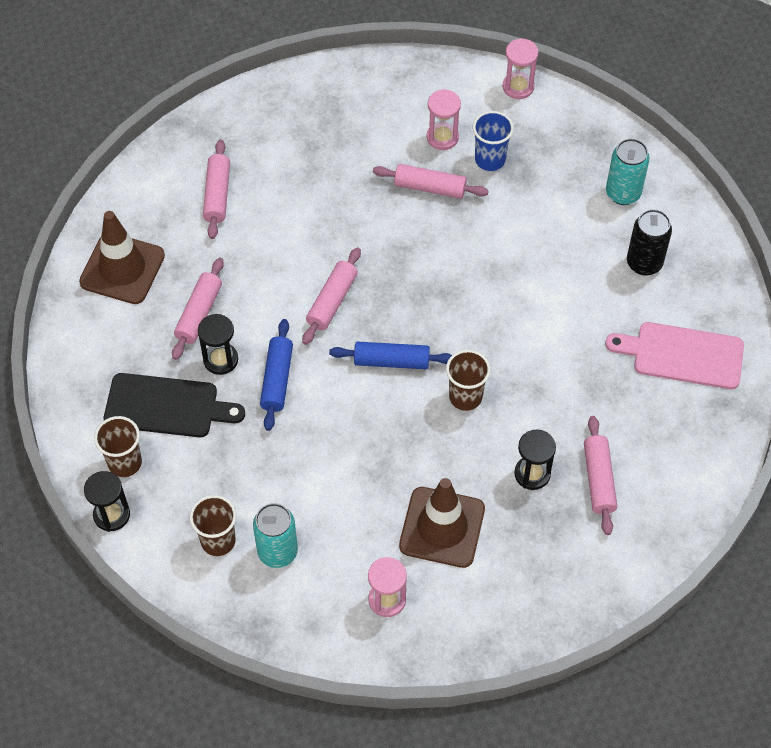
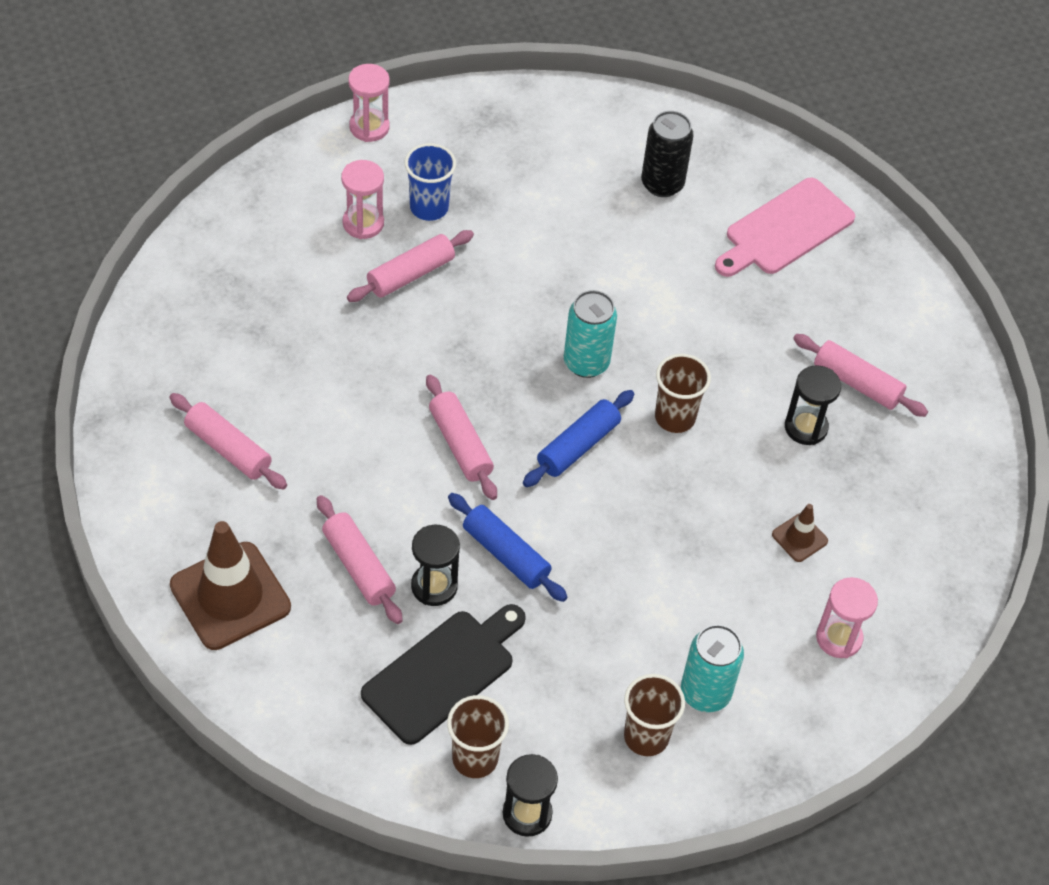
camera: 55 degrees left, 5 degrees down
(442, 527) = (799, 538): brown traffic cone -> brown traffic cone, size x0.47
(623, 193) = (572, 142): turquoise can -> turquoise can (586, 362)

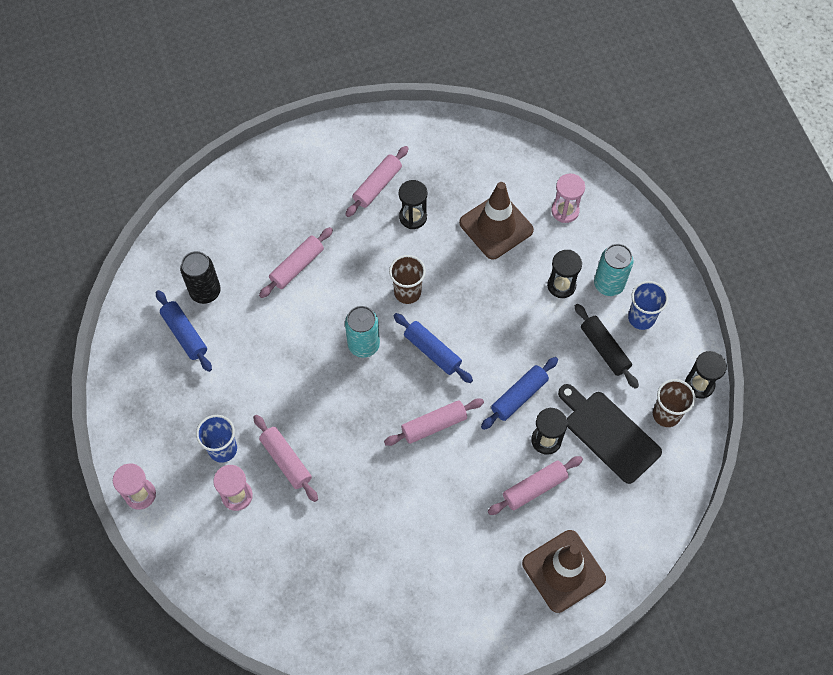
camera: 85 degrees left, 10 degrees up
(228, 449) = (444, 581): pink rolling pin -> pink rolling pin (297, 266)
(588, 677) = (604, 349): none -> black rolling pin
(596, 164) = (185, 334): none -> blue rolling pin
(646, 737) = (641, 318): brown cup -> blue cup
(699, 624) = (561, 285): none -> black hourglass
(785, 230) = (249, 218): pink cutting board -> none
(799, 538) = (496, 226): brown traffic cone -> brown traffic cone, size x2.14

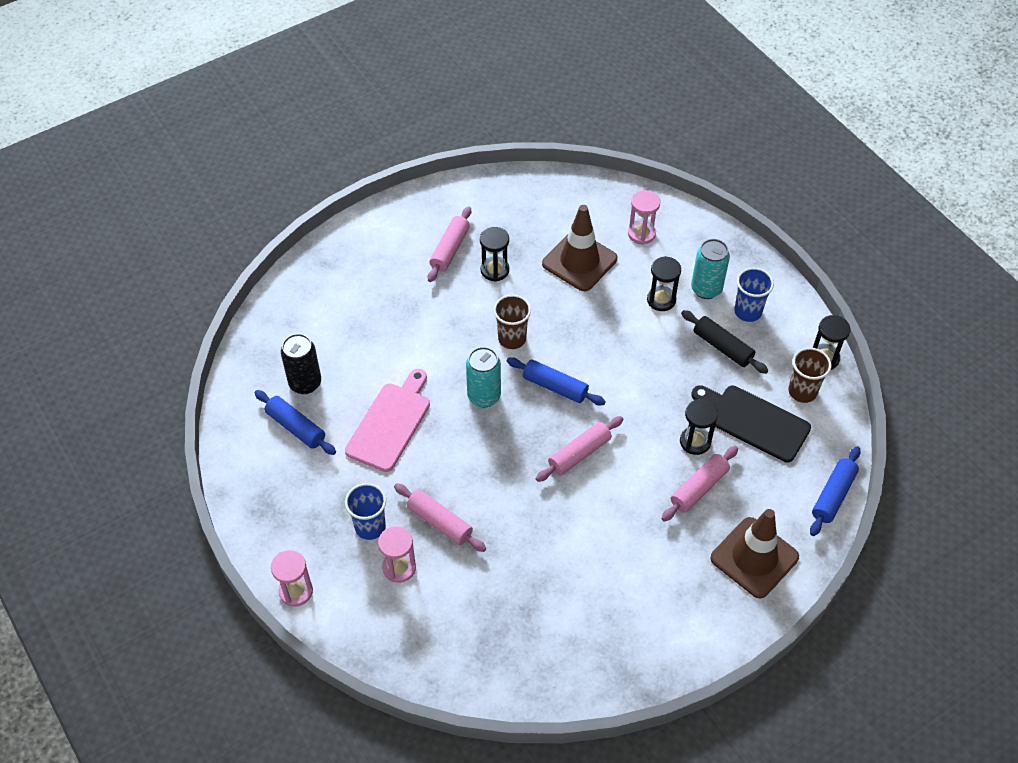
camera: 15 degrees left, 10 degrees down
(270, 351) = (390, 423): none -> pink cutting board
(297, 266) = (392, 339): pink rolling pin -> none
(519, 396) = (654, 408): blue rolling pin -> blue rolling pin (833, 495)

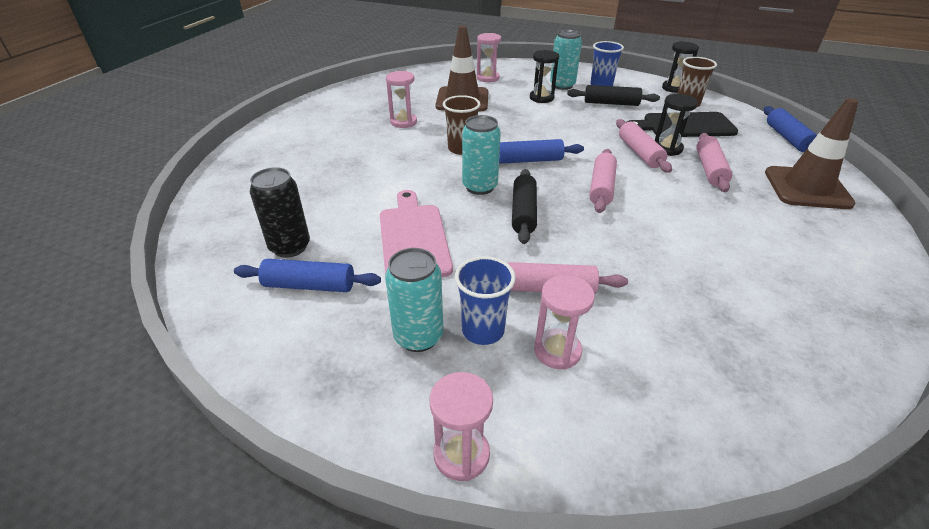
camera: 35 degrees left, 15 degrees down
(330, 507) = (418, 336): none -> turquoise can
(450, 249) = (354, 124): pink rolling pin -> pink rolling pin (639, 153)
(490, 444) = (523, 213): none -> black rolling pin
(494, 270) = (403, 122): black hourglass -> pink hourglass

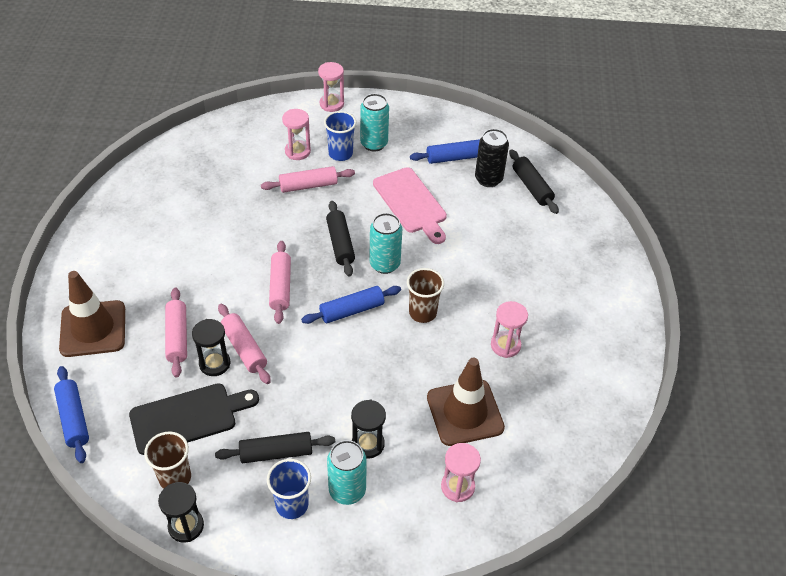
camera: 160 degrees right, 10 degrees up
(246, 227) = (531, 187): none -> black rolling pin

